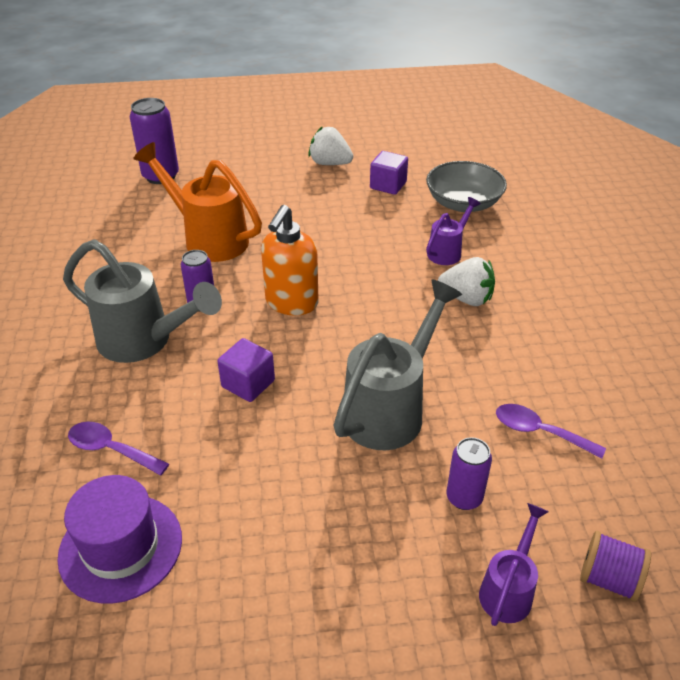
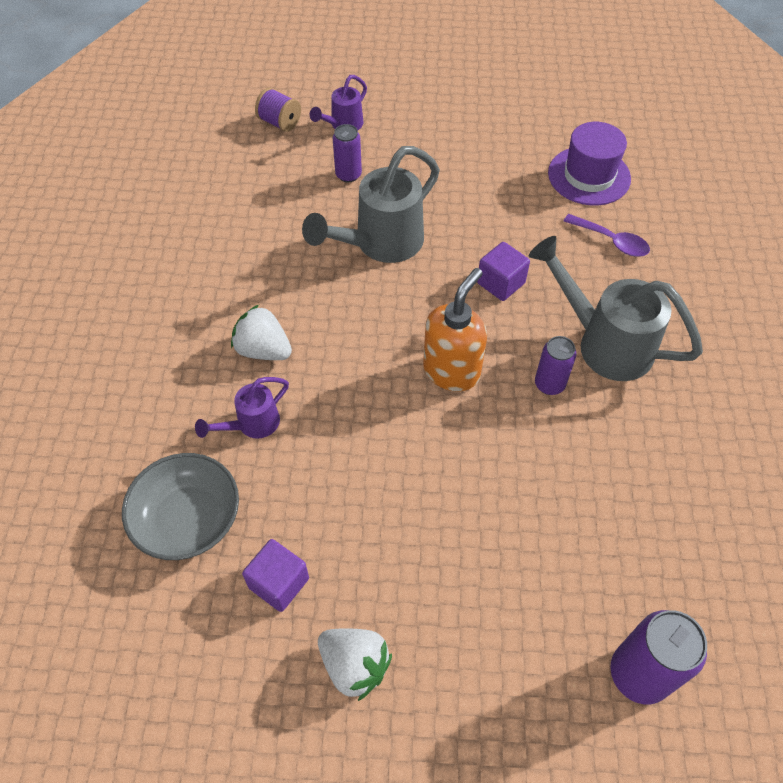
camera: 170 degrees left, 15 degrees up
(208, 238) = (550, 498): orange watering can -> none
(540, 432) = (269, 210): purple spoon -> none

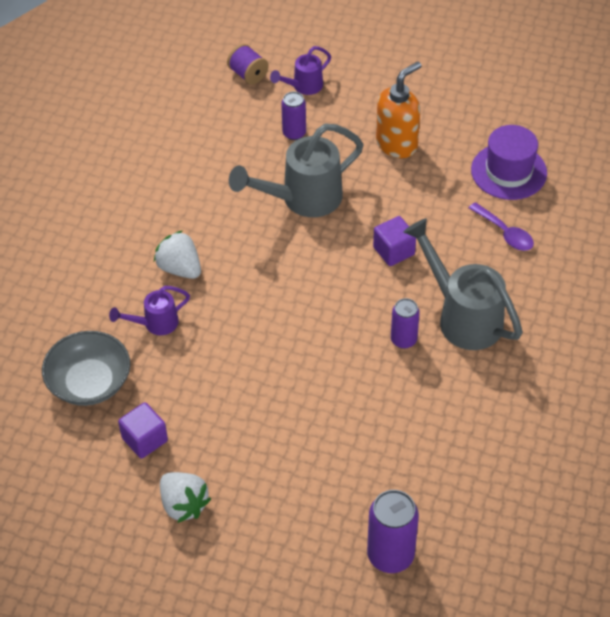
camera: 15 degrees right, 5 degrees down
(452, 371) = (327, 314): orange soap dispenser -> orange soap dispenser (397, 144)

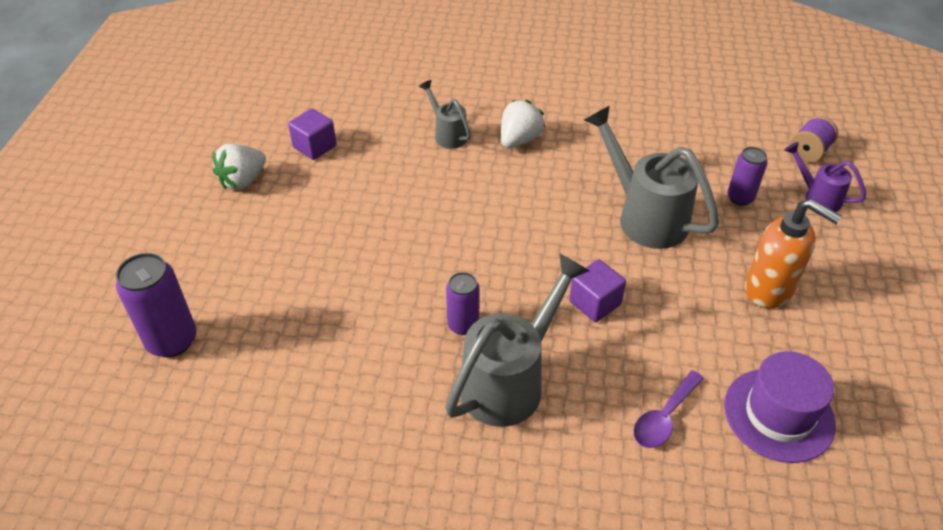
camera: 80 degrees right, 5 degrees down
(89, 382) = (375, 105): grey bowl -> none
(155, 324) = (447, 134): purple watering can -> grey watering can

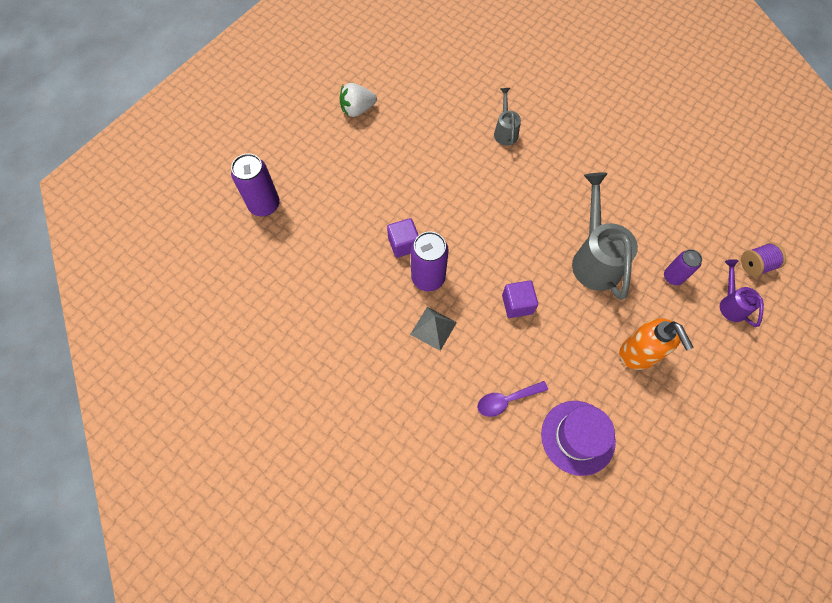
camera: 30 degrees right, 20 degrees up
(314, 147) = (414, 102): purple cube -> purple cube (403, 244)
(463, 325) = (428, 278): purple can -> purple can, size x1.61
(511, 380) = (433, 328): grey watering can -> grey pyramid
(519, 140) = (550, 158): white strawberry -> none

